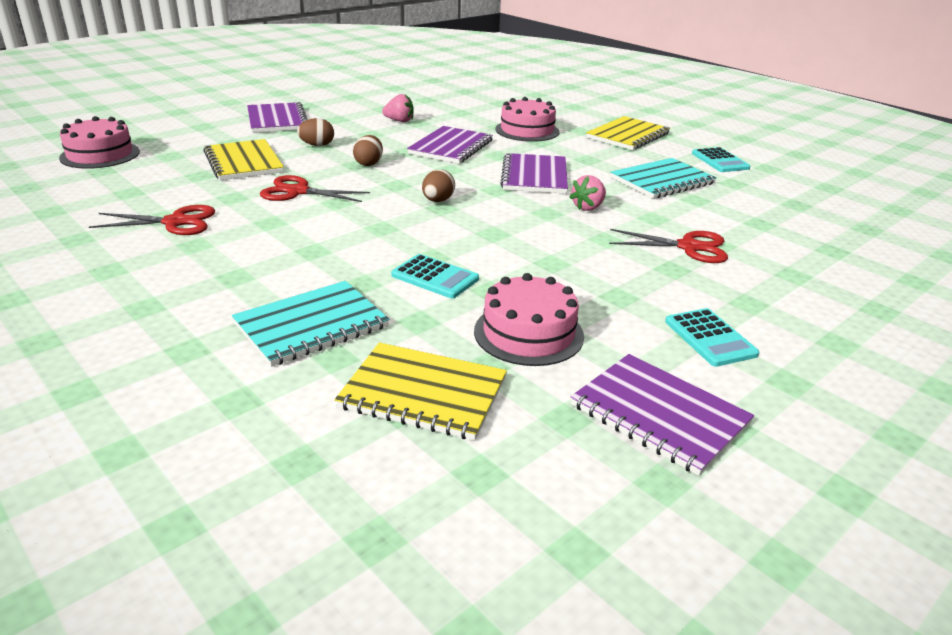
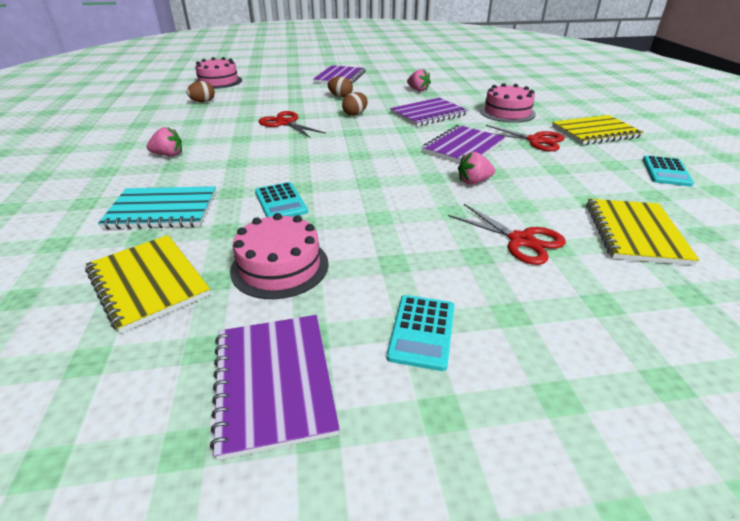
camera: 35 degrees right, 5 degrees up
(175, 222) = (195, 126): red scissors -> red scissors (535, 140)
(203, 265) = (168, 155): none -> pink strawberry
(243, 162) = (282, 99): yellow notebook -> yellow notebook (635, 233)
(438, 201) = (363, 149): brown egg -> brown egg (203, 102)
(662, 181) = (576, 176): turquoise notebook -> none

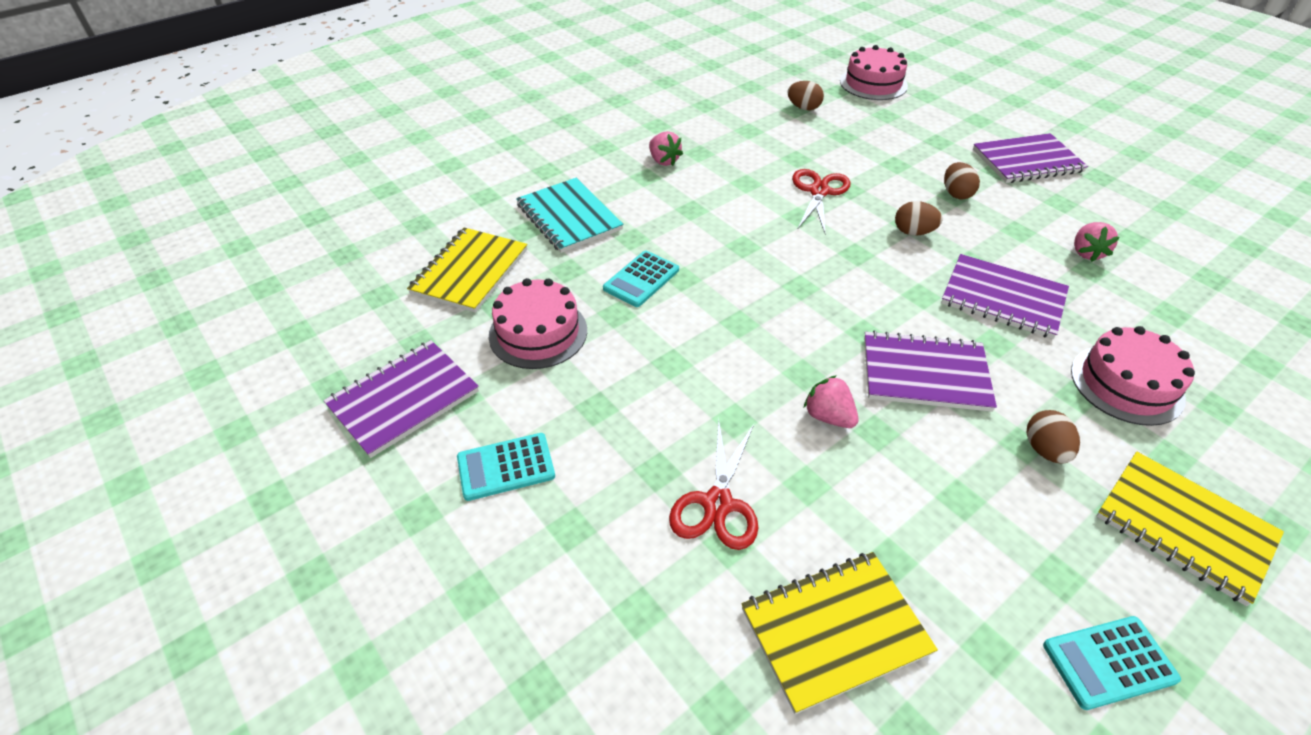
camera: 60 degrees right, 10 degrees up
(535, 140) = (1044, 450): red scissors -> brown egg

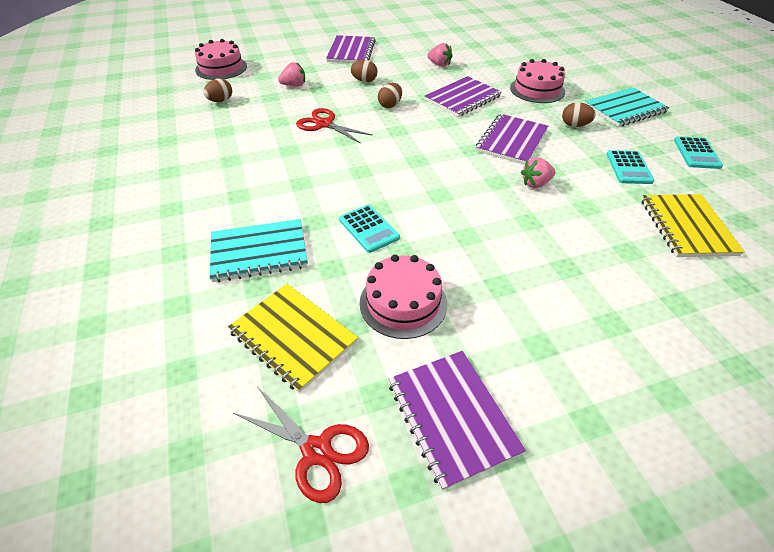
camera: 70 degrees left, 0 degrees up
(506, 467) = (549, 351): turquoise calculator -> turquoise calculator (629, 168)
(664, 161) = (225, 180): pink strawberry -> pink strawberry (294, 85)
(717, 504) = (597, 247): red scissors -> red scissors (316, 451)
(1184, 527) = (625, 109): yellow notebook -> turquoise notebook

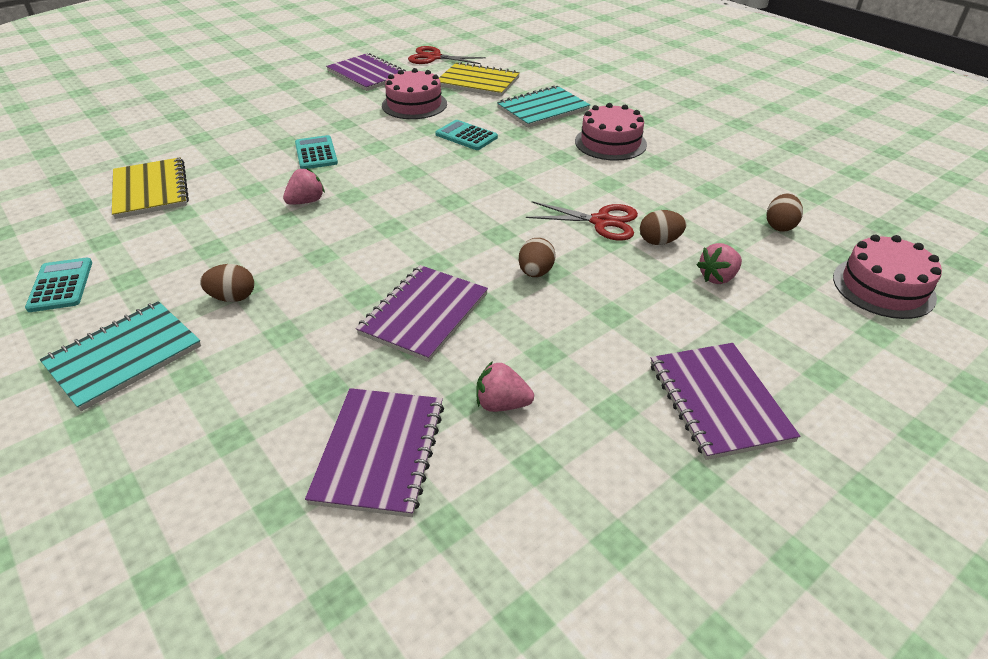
camera: 160 degrees right, 5 degrees down
(364, 81) = (616, 316): brown egg -> brown egg (659, 241)
(512, 141) = (335, 250): purple notebook -> purple notebook (379, 452)
(537, 89) = (285, 371): pink cake -> pink cake (610, 143)
(629, 168) = (179, 243): turquoise calculator -> turquoise calculator (316, 153)

